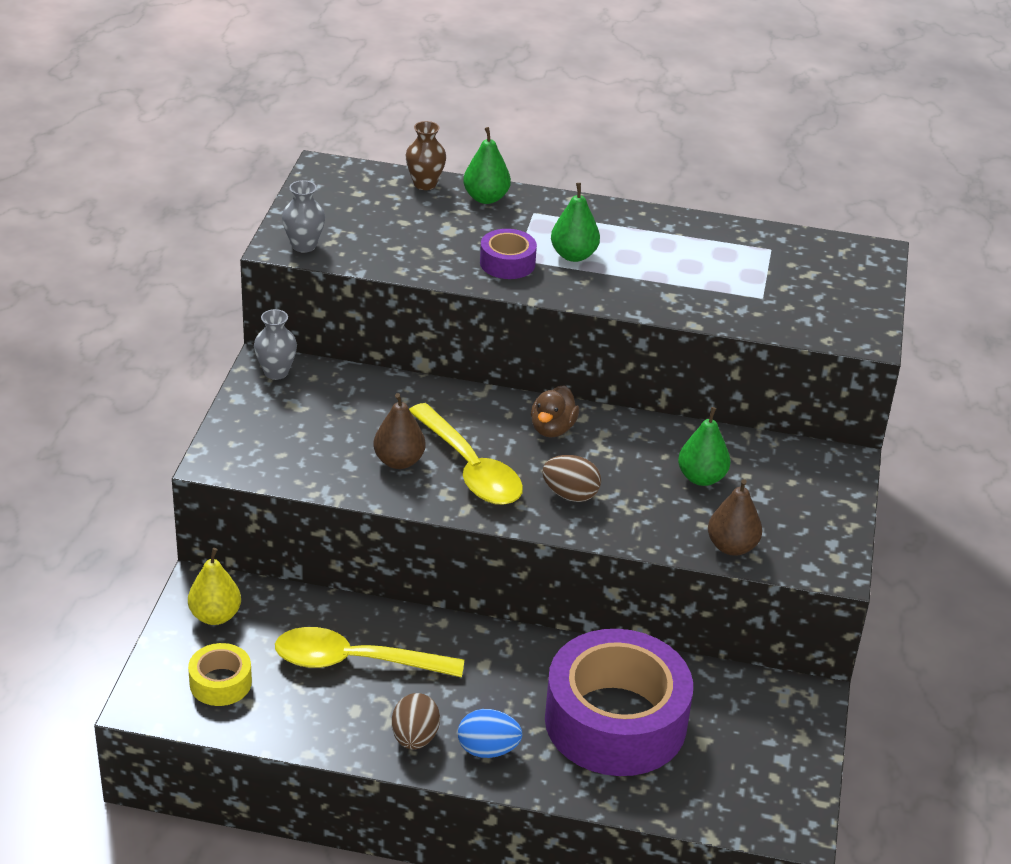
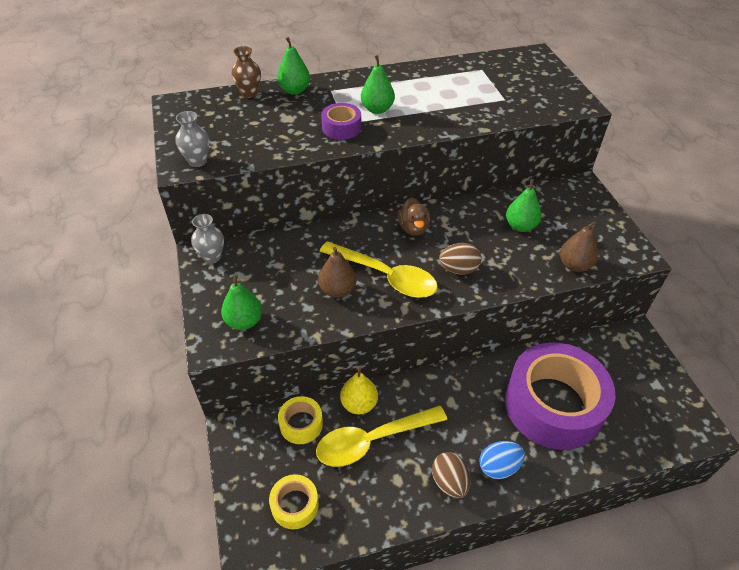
camera: 25 degrees left, 10 degrees up
(215, 616) = (258, 450): yellow pear -> yellow pear (359, 404)
(266, 452) = (244, 321): none -> green pear
(282, 611) = (301, 424): none -> yellow tape

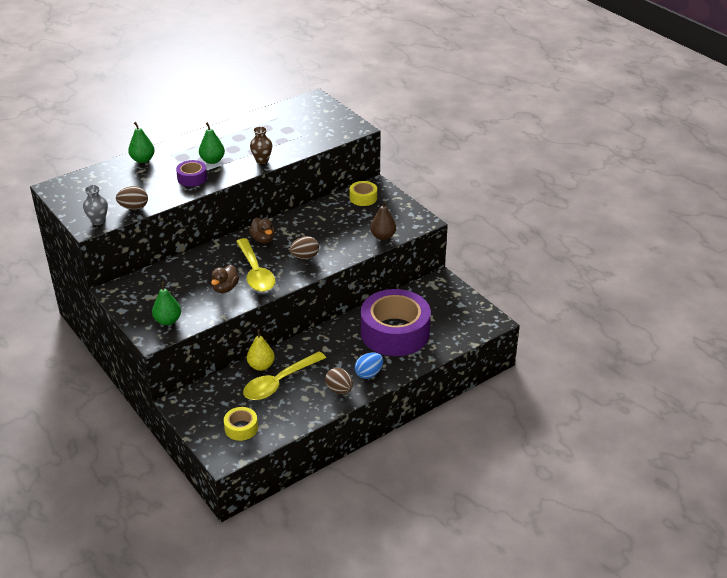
camera: 20 degrees left, 10 degrees down
(212, 257) = (122, 290): grey vase -> none
(249, 93) = (108, 169): brown vase -> brown vase (262, 160)
(250, 152) = (134, 207): none -> brown egg
(301, 424) = (225, 387): yellow tape -> yellow tape (363, 198)
(337, 290) = (225, 288): brown pear -> brown duck
(386, 276) = (255, 272): yellow spoon -> yellow spoon turned 60 degrees clockwise
(520, 226) = (339, 221): green pear -> none

